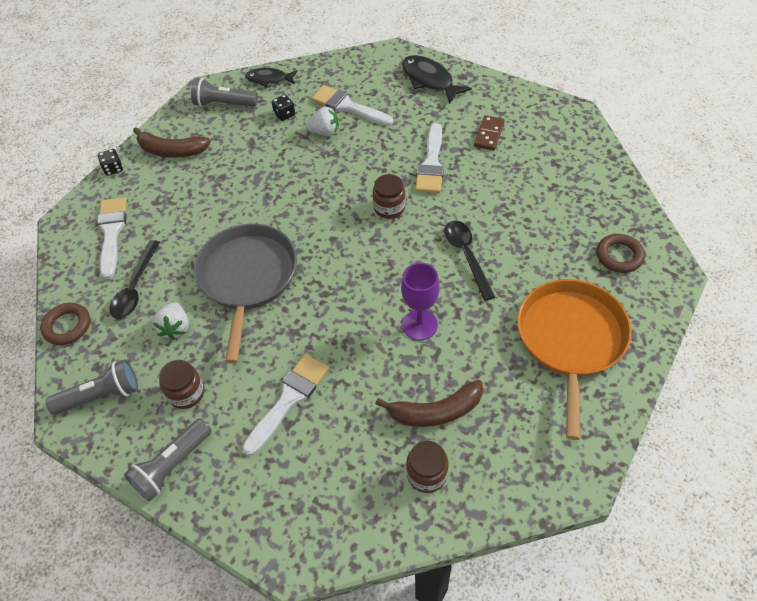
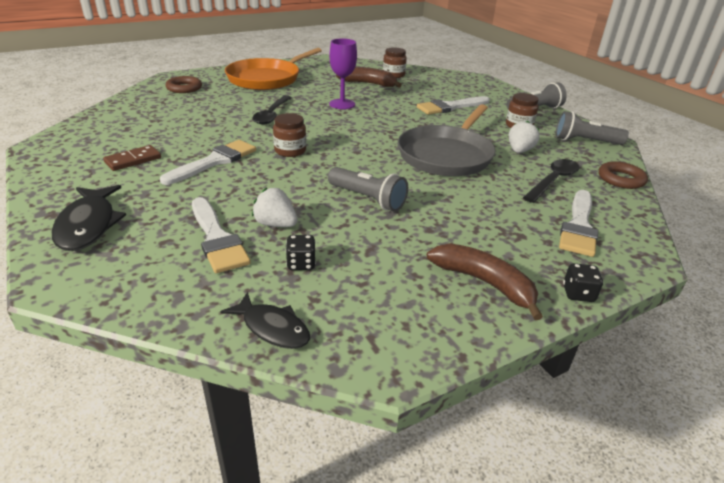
camera: 155 degrees left, 20 degrees down
(224, 104) = (373, 319): grey flashlight -> grey flashlight (368, 199)

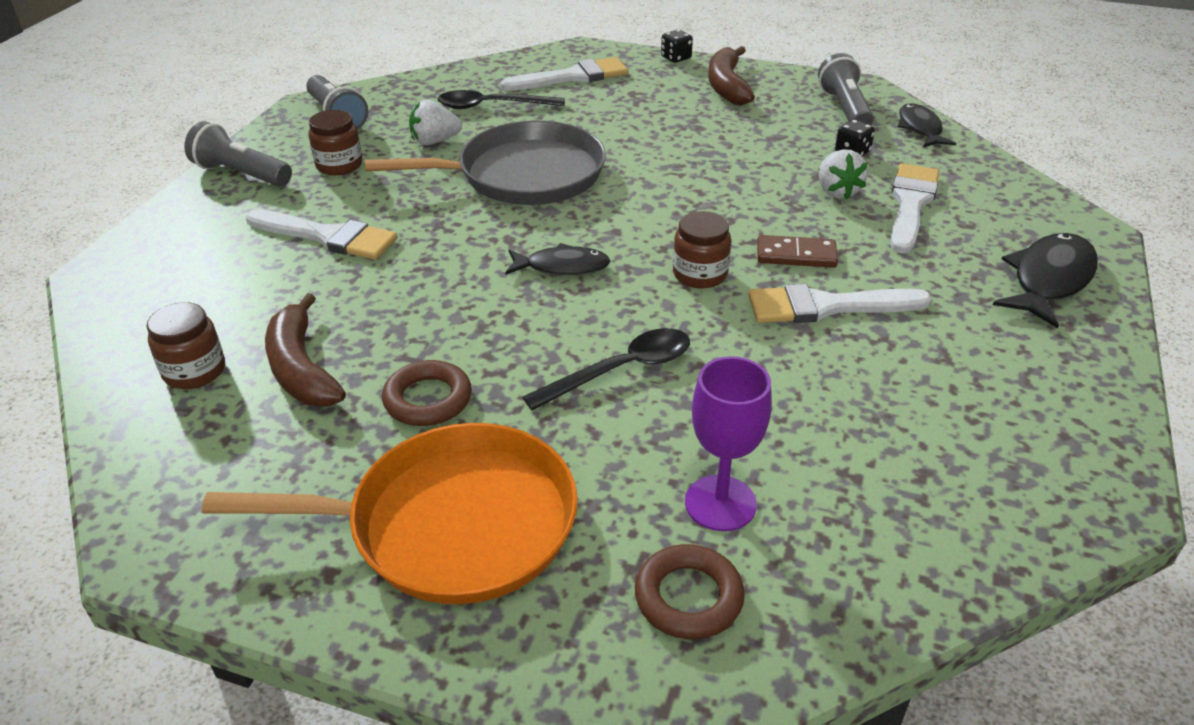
camera: 130 degrees left, 5 degrees up
(133, 160) = (949, 370): brown domino -> brown domino (796, 255)
(342, 104) = (463, 334): purple goblet -> purple goblet (720, 503)
(350, 131) = (562, 267): none -> black fish
(368, 199) = (707, 173): grey flashlight -> grey flashlight (844, 109)
(621, 179) = (430, 80): brown ring -> brown ring (428, 399)

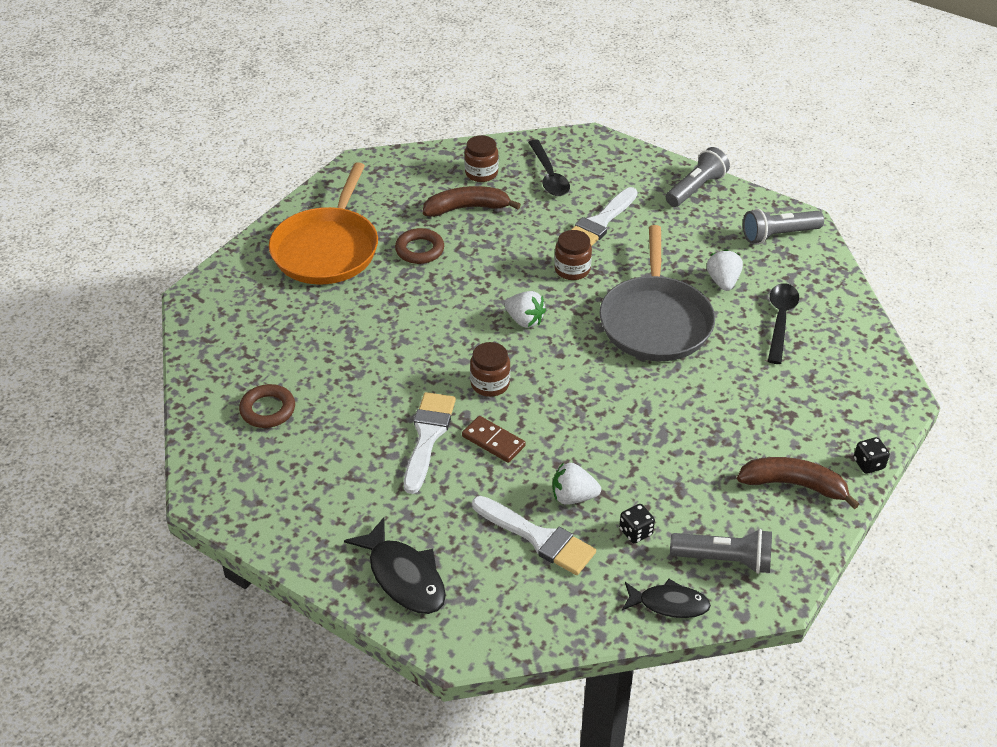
camera: 105 degrees right, 5 degrees up
(339, 165) = (697, 232): brown jar -> brown jar (572, 270)
(562, 267) = (524, 320): black fish -> white strawberry
(572, 77) = (833, 380): white brush -> none
(621, 370) = (409, 326): black spoon -> black spoon (549, 176)
(688, 597) = (242, 315): brown ring -> brown ring (268, 410)
(720, 503) = (290, 340): purple goblet -> none
(796, 255) = (493, 441): brown domino -> brown domino turned 75 degrees counterclockwise

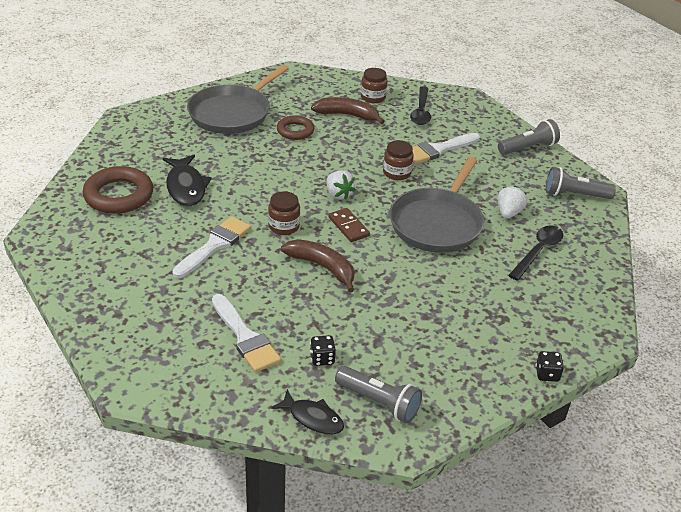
camera: 20 degrees right, 5 degrees down
(268, 410) = (119, 195): brown ring -> brown ring, size x1.63
(327, 249) = (232, 113): orange pan -> grey pan
(404, 576) = (129, 329): black fish -> black fish (186, 187)
(493, 441) = (259, 263): brown domino -> brown domino (348, 227)
(573, 497) = (291, 318): white strawberry -> none
(794, 485) = (473, 368): brown banana -> brown banana (322, 267)

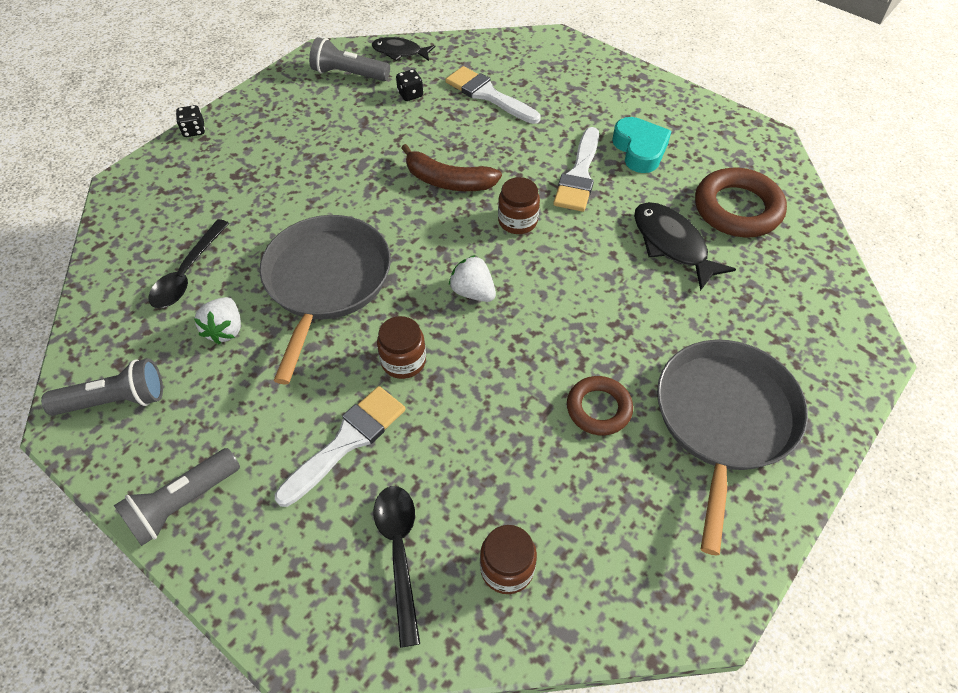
camera: 165 degrees right, 15 degrees up
(149, 252) = (639, 150): none -> turquoise heart
(347, 115) = (533, 486): brown banana -> none
(348, 227) = (439, 243): brown domino -> none

